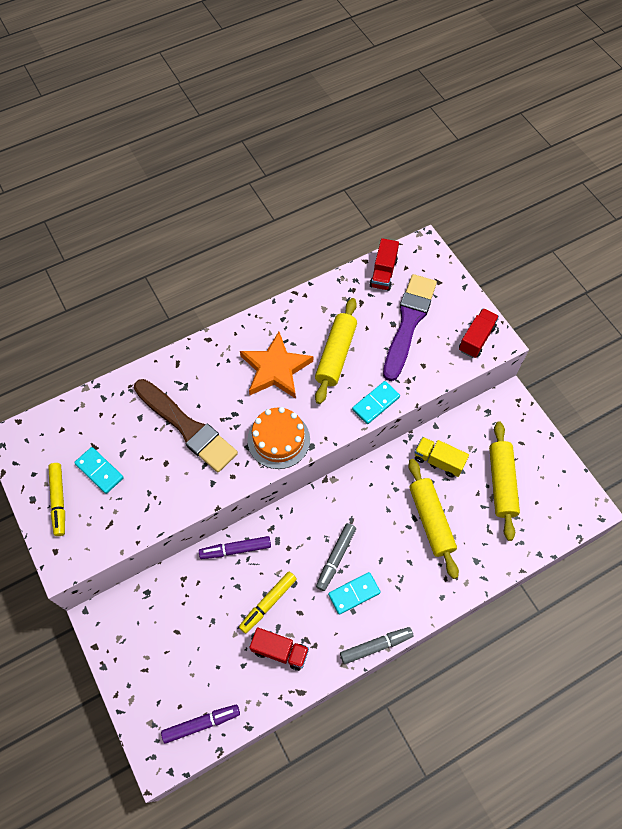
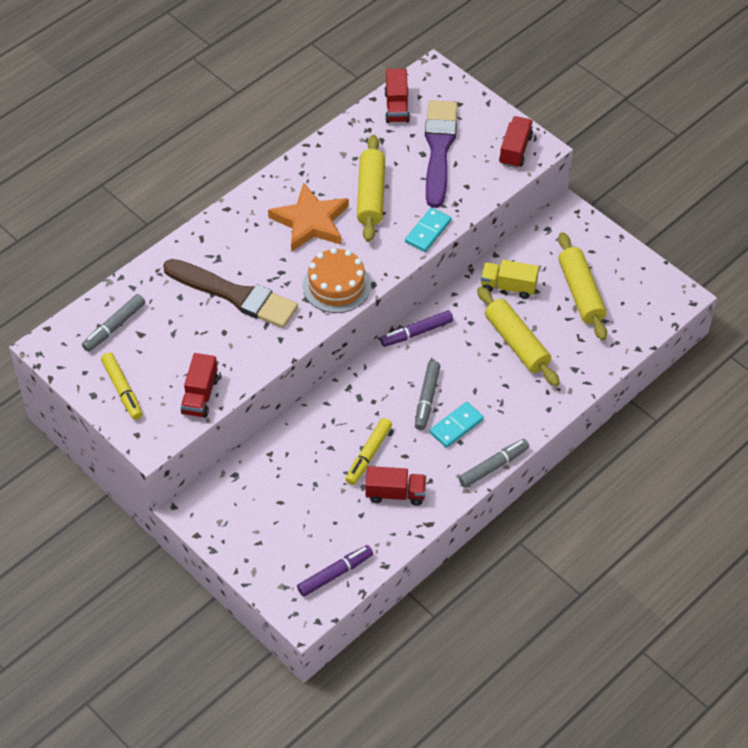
camera: 15 degrees left, 10 degrees down
(74, 434) = (114, 327): none -> grey marker
(99, 471) = (155, 354): turquoise domino -> none
(123, 524) = (200, 396): none -> red truck
(235, 549) = (317, 415): purple marker -> purple marker (416, 333)

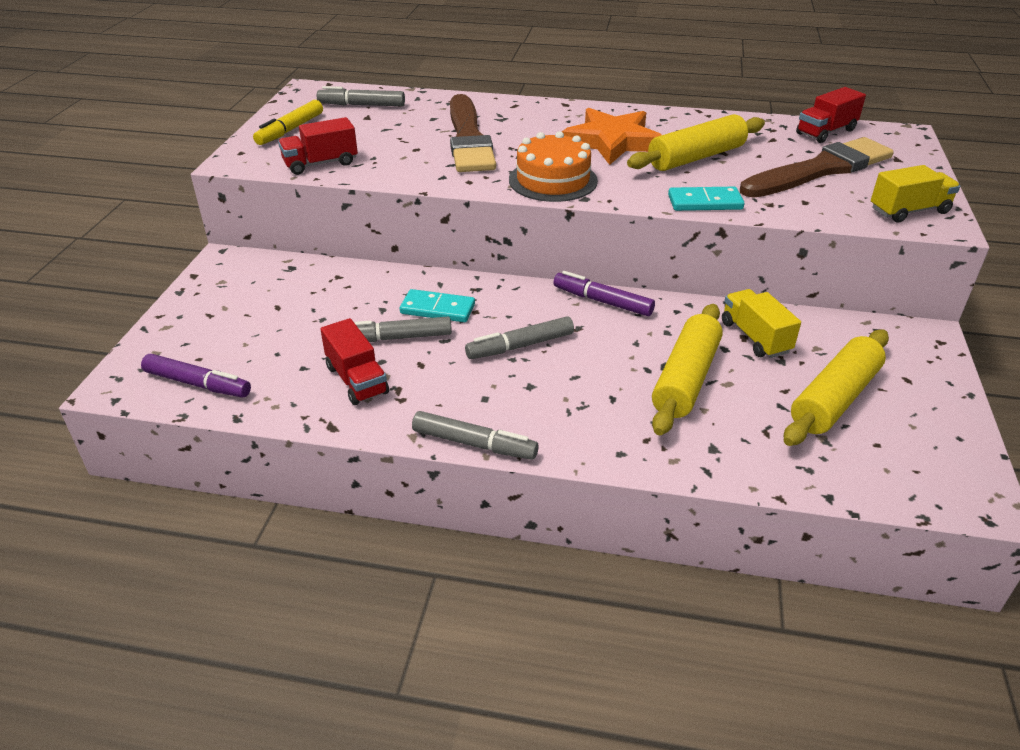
camera: 55 degrees right, 15 degrees down
(368, 455) = (396, 338): yellow marker -> grey marker
(439, 149) = (820, 170): purple brush -> brown brush
(456, 426) = (505, 385): turquoise domino -> turquoise domino (437, 309)
(515, 150) = (909, 211): red truck -> yellow truck

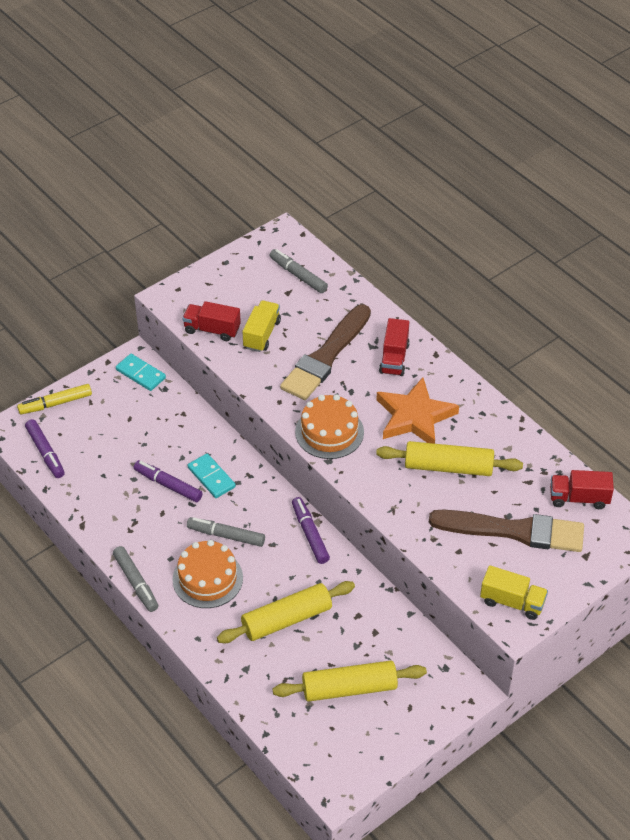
camera: 40 degrees right, 10 degrees up
(290, 130) = (227, 280): yellow marker -> yellow marker (55, 404)
(357, 380) = (120, 502): red truck -> red truck (394, 358)
(396, 338) = (168, 485): grey marker -> purple marker
(552, 392) = (207, 578): none -> orange cake
(705, 202) = (395, 511): turquoise domino -> turquoise domino (141, 374)
(755, 337) = (363, 620): yellow truck -> yellow truck (262, 334)

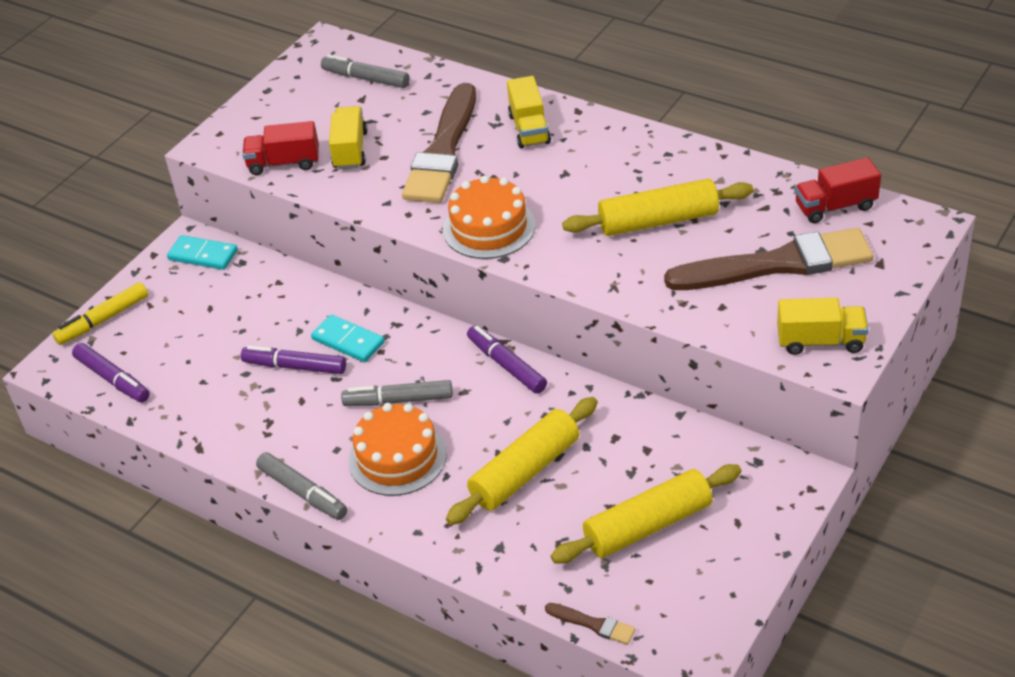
camera: 15 degrees left, 5 degrees down
(281, 745) = (593, 624): none -> brown brush
(394, 358) = (529, 129): red truck -> yellow truck
(414, 416) = (587, 181): orange star -> none

